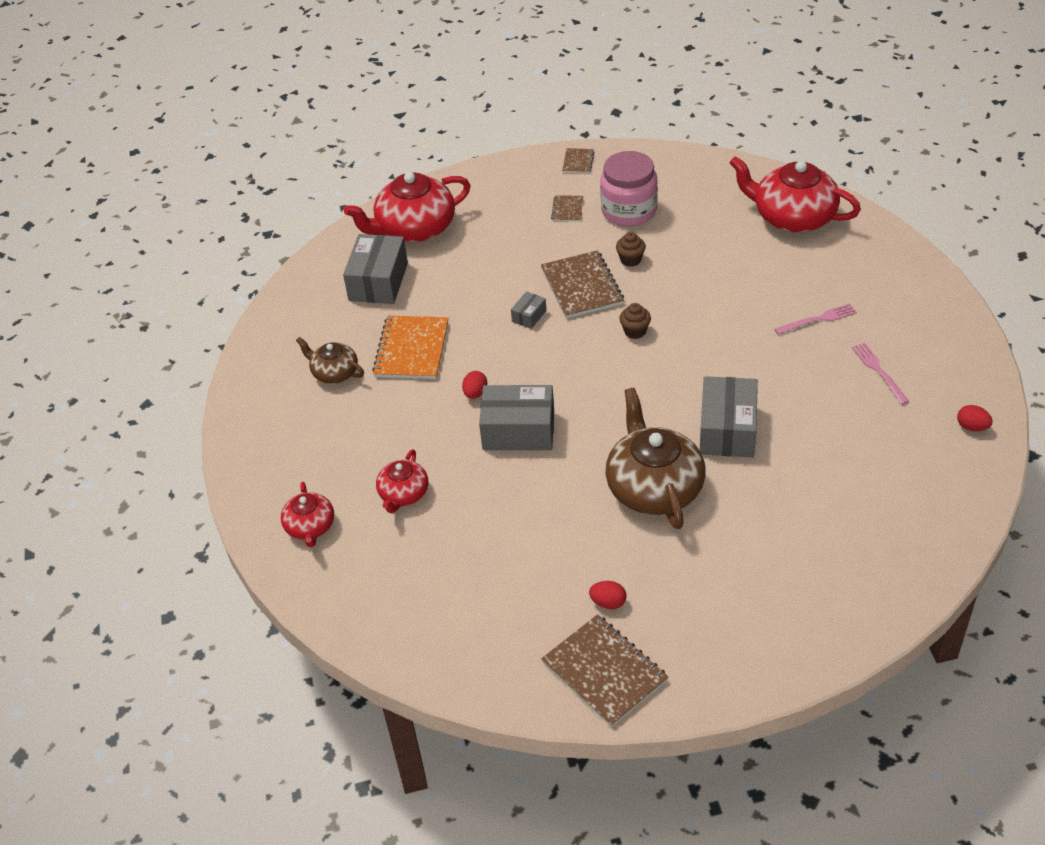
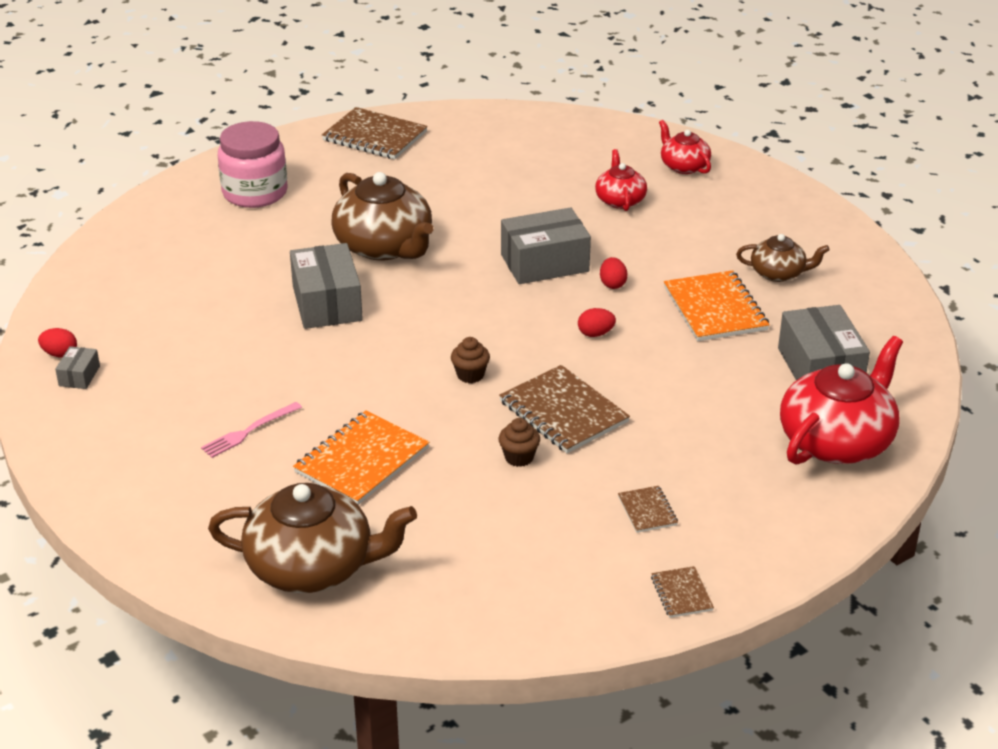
camera: 155 degrees right, 10 degrees down
(529, 316) = (607, 367): grey box -> grey box (79, 376)
(608, 603) = (390, 170): red egg -> red egg (595, 334)
(629, 210) = (558, 527): pink jar -> pink jar (255, 193)
(740, 280) = (362, 460): none -> orange notebook
(792, 217) = (313, 566): red teapot -> brown teapot
(879, 371) = (167, 388): pink fork -> none

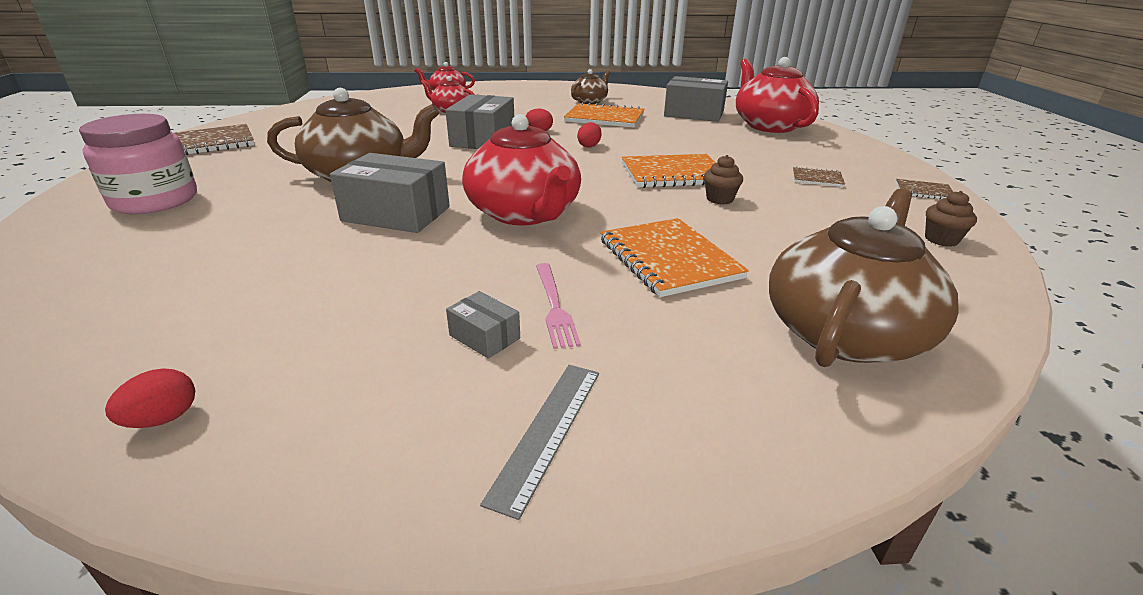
camera: 60 degrees left, 5 degrees down
(79, 376) = (250, 413): grey box -> grey box (484, 337)
(127, 473) = (547, 431): none -> grey ruler
(384, 362) = (524, 213): none -> red teapot
(470, 375) = (588, 189): brown cupcake -> brown cupcake (941, 239)
(563, 412) = (673, 174): brown notebook -> orange notebook

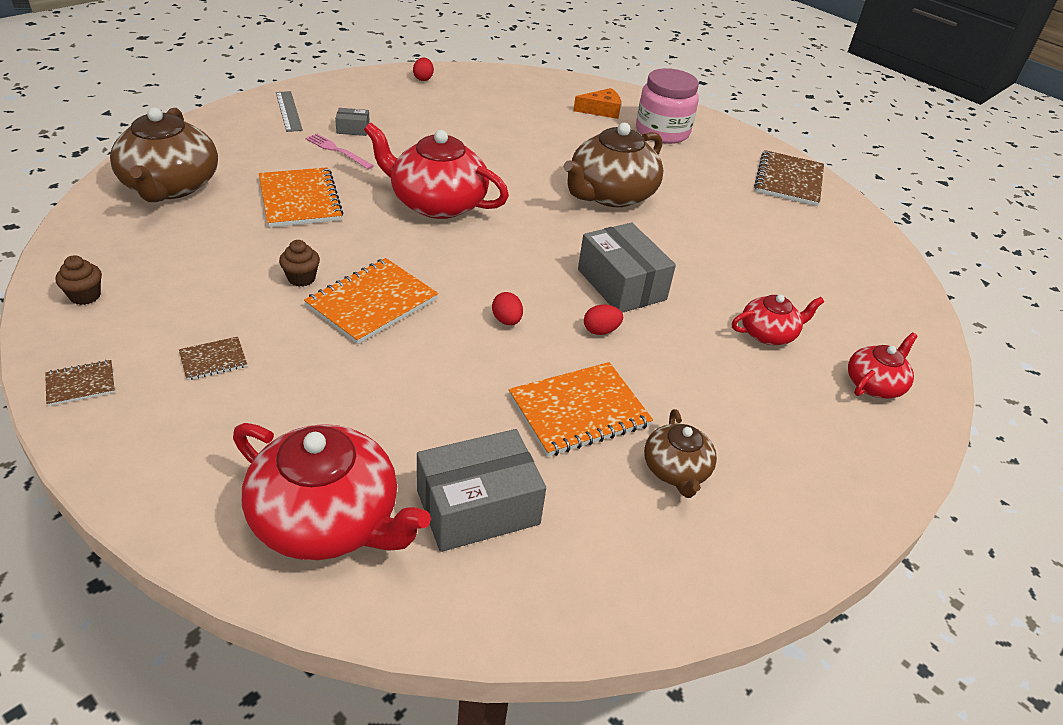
camera: 135 degrees right, 10 degrees up
(123, 243) = (601, 110): none -> orange cheese
(396, 214) = (514, 172): grey box -> none
(668, 259) = (300, 200): orange notebook -> orange notebook turned 45 degrees clockwise

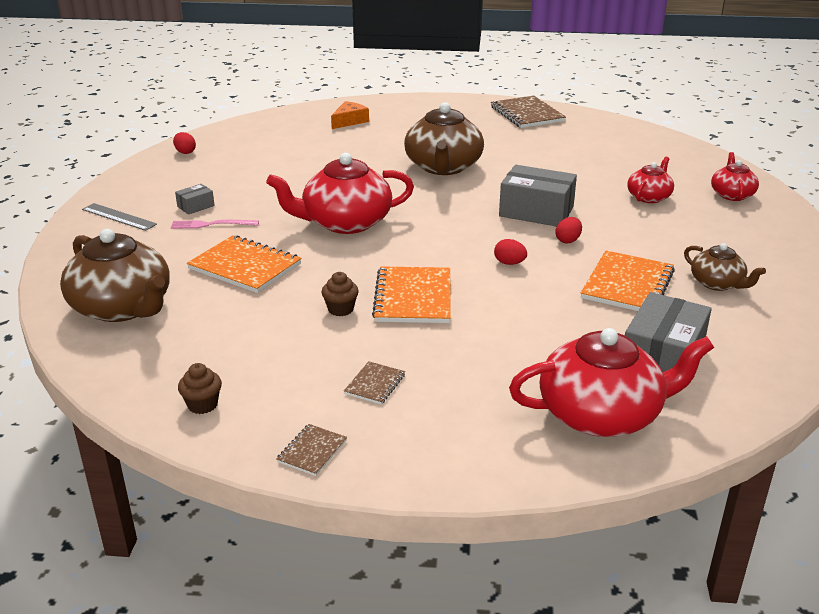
camera: 35 degrees left, 10 degrees down
(662, 132) = (410, 118): pink jar -> none

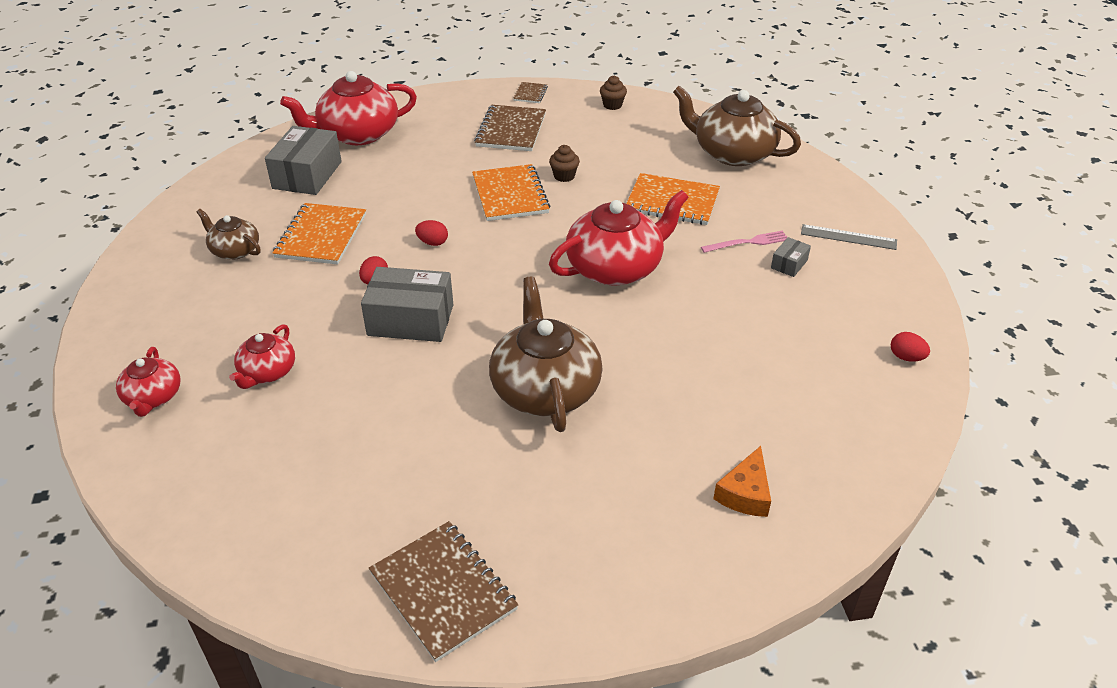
camera: 165 degrees right, 10 degrees up
(375, 384) = (511, 130): brown notebook -> brown notebook, size x2.01

